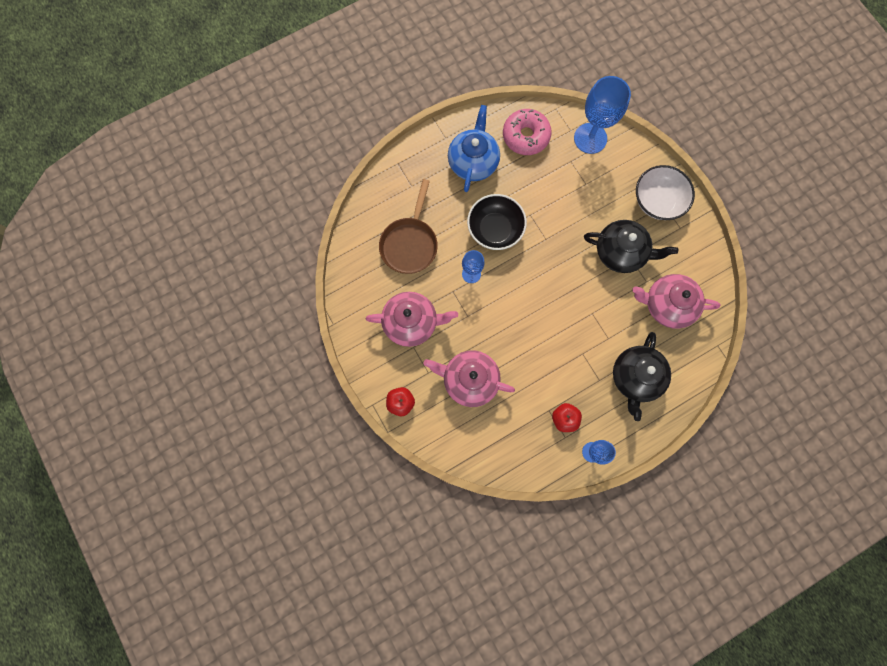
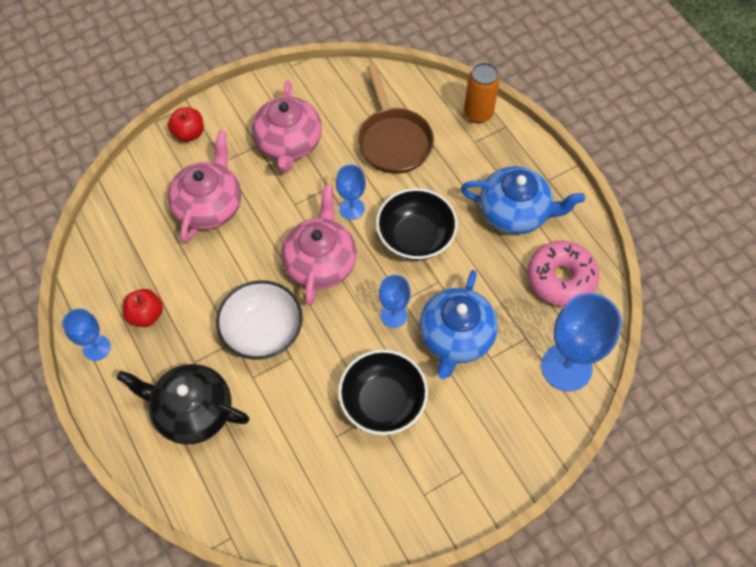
camera: 90 degrees right, 15 degrees down
(385, 182) = (478, 114): none -> orange can
(410, 244) = (393, 140): brown pan -> brown pan turned 120 degrees counterclockwise
(557, 245) = (393, 315): none -> blue goblet
(572, 205) = (455, 337): none -> blue teapot
(621, 252) = (383, 401): black teapot -> black bowl
(657, 201) = (468, 461): white bowl -> white bowl (262, 331)
(667, 305) = (298, 464): pink teapot -> pink teapot (320, 262)

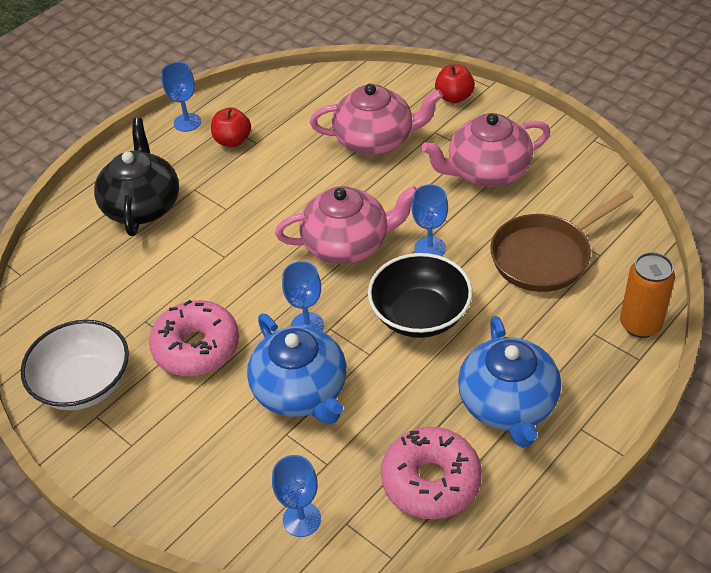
camera: 75 degrees right, 15 degrees down
(262, 331) = (246, 226): white bowl -> white bowl (84, 384)
(383, 401) = (196, 347): black bowl -> pink donut
(455, 337) = (301, 391): blue teapot -> blue teapot turned 120 degrees counterclockwise
(566, 367) = (302, 519): blue goblet -> blue goblet, size x0.55

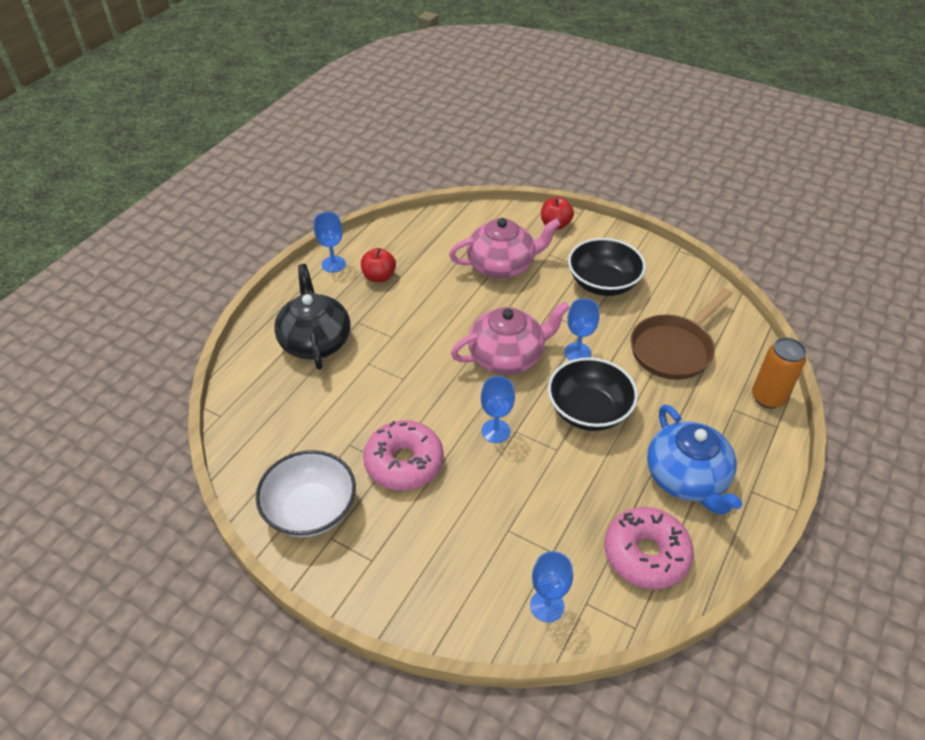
camera: 15 degrees left, 0 degrees up
(301, 391) = (509, 490): blue teapot -> none
(487, 171) = (603, 283): pink teapot -> black bowl

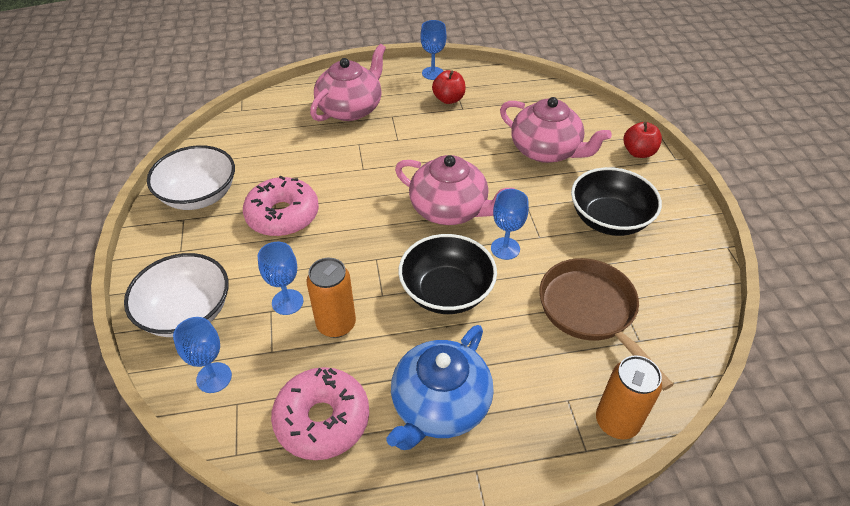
camera: 50 degrees right, 0 degrees up
(315, 341) = (350, 109): black teapot -> pink teapot
(456, 591) = (187, 313): none -> white bowl
(496, 431) = (363, 247): blue goblet -> blue goblet (287, 302)
(561, 495) = (336, 324): none -> orange can
(674, 349) = (590, 311): brown pan -> brown pan turned 60 degrees clockwise

